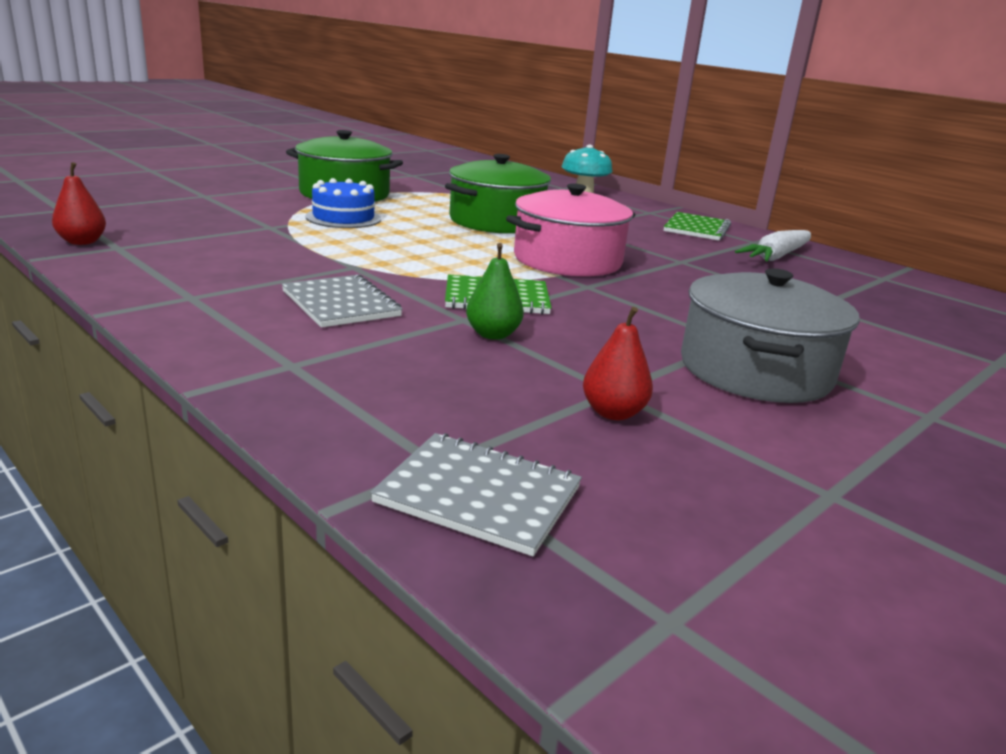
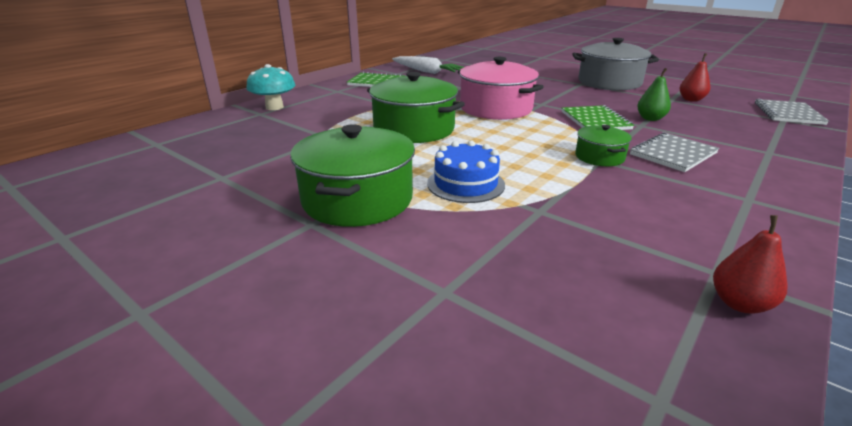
camera: 95 degrees left, 5 degrees up
(362, 269) = (599, 157): none -> green pot

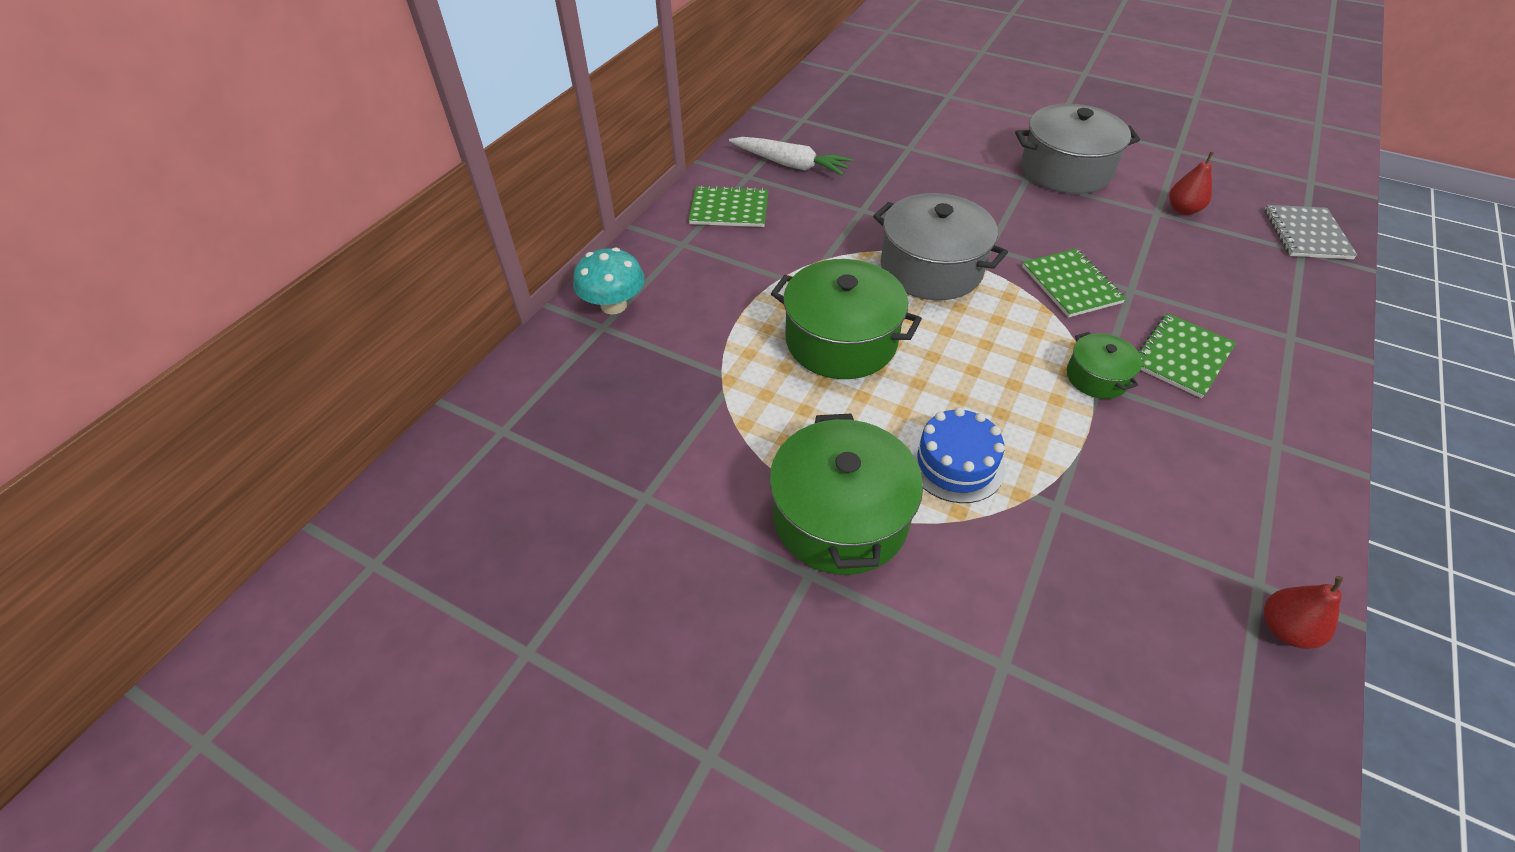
camera: 10 degrees left, 20 degrees up
(496, 108) = (931, 268): pink pot -> grey pot
(650, 118) = (1139, 270): green pear -> none
(673, 154) = (1182, 357): grey notebook -> green notebook

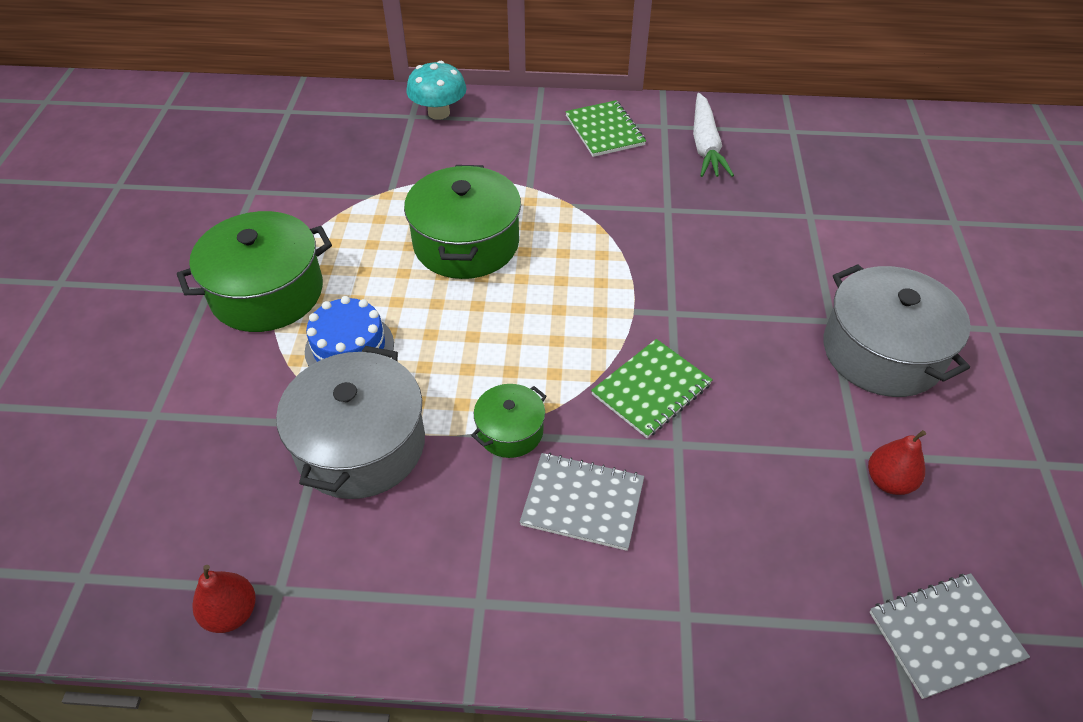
camera: 65 degrees right, 0 degrees up
(931, 268) = (606, 277): grey pot -> grey pot (360, 445)
(1182, 357) = (582, 502): green notebook -> grey notebook

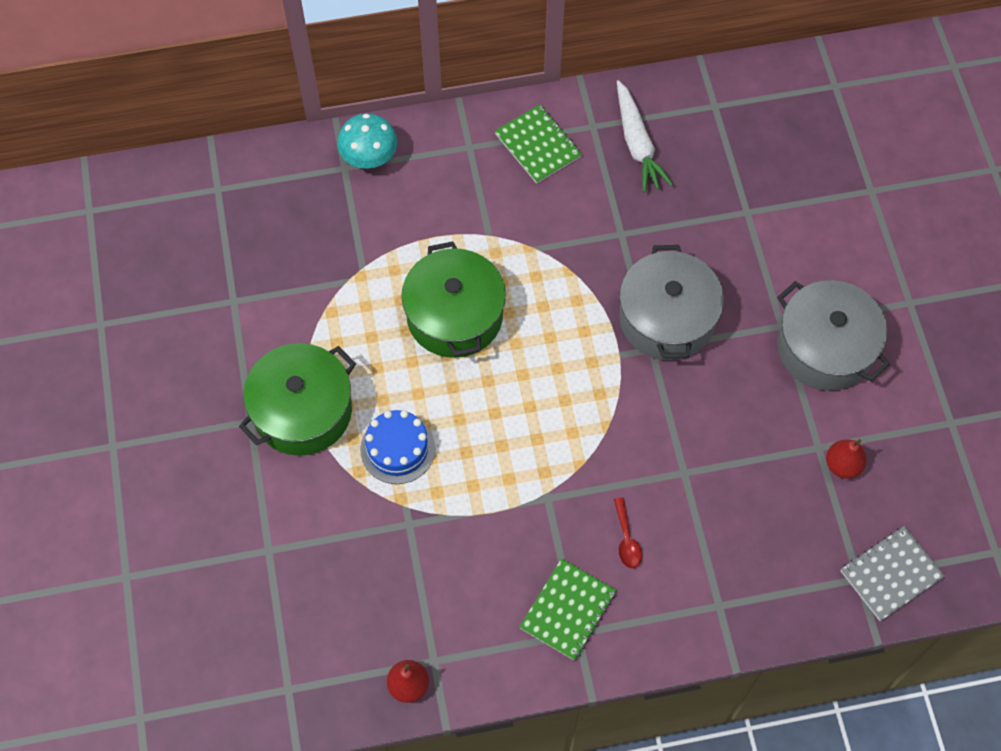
camera: 15 degrees left, 15 degrees up
(360, 445) = (444, 534): grey pot -> grey pot (667, 318)
(510, 431) = (554, 493): green pot -> none
(582, 502) = (626, 539): grey notebook -> red spoon
(651, 389) = (652, 428): green notebook -> green notebook (567, 610)

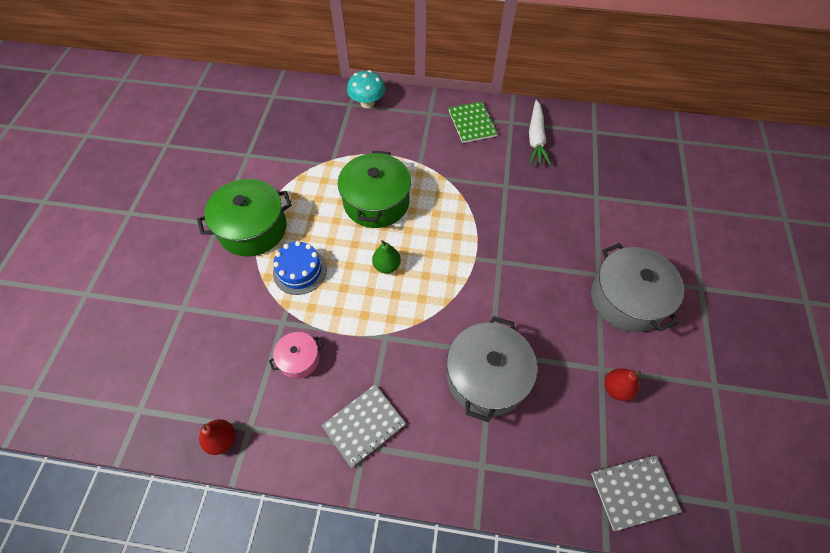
camera: 20 degrees right, 5 degrees down
(454, 561) = (299, 359): none -> pink pot
(509, 403) = (387, 266): none -> green pear
(567, 610) = (364, 425): green notebook -> grey notebook
(626, 539) = (430, 387): red spoon -> none
(667, 318) = (517, 245): grey pot -> grey pot (486, 377)

